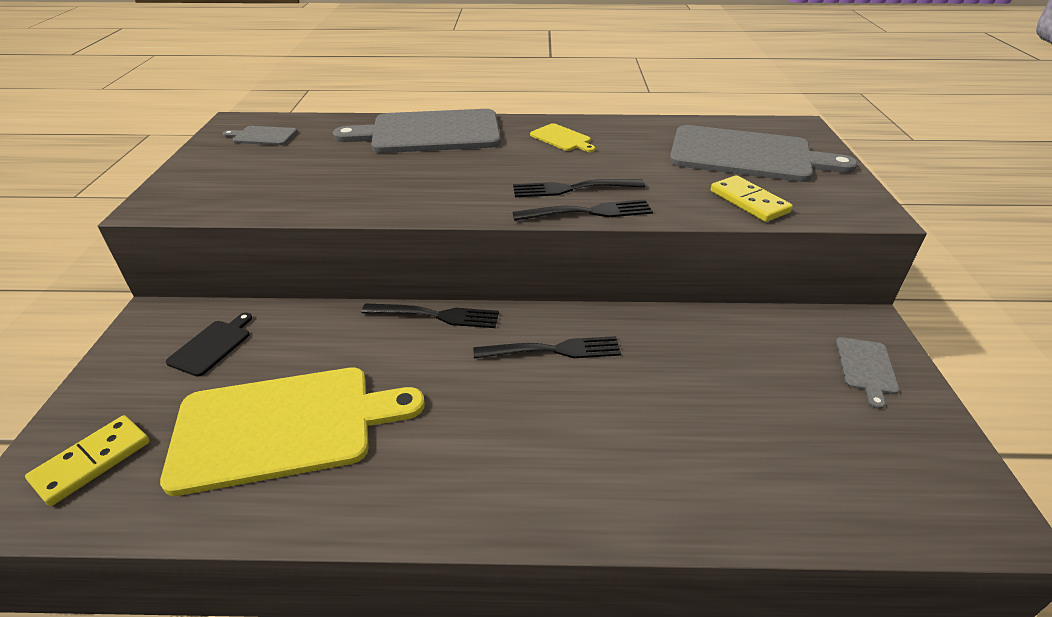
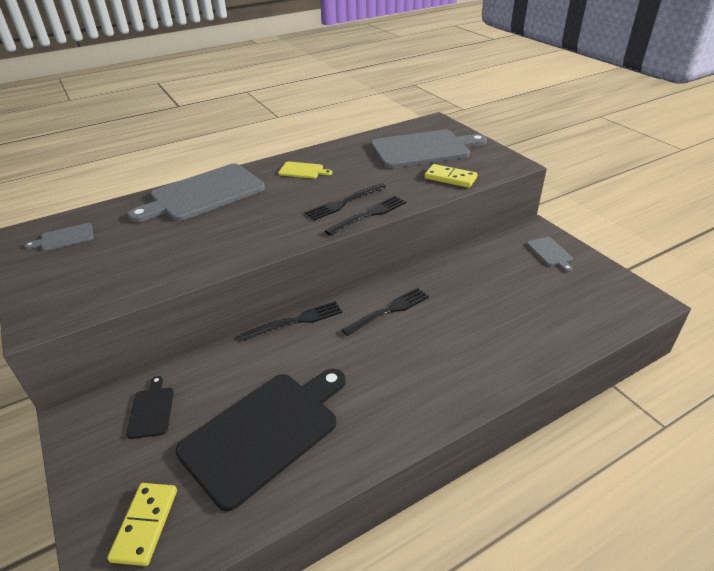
camera: 30 degrees left, 0 degrees up
(283, 426) = (264, 432): yellow cutting board -> black cutting board

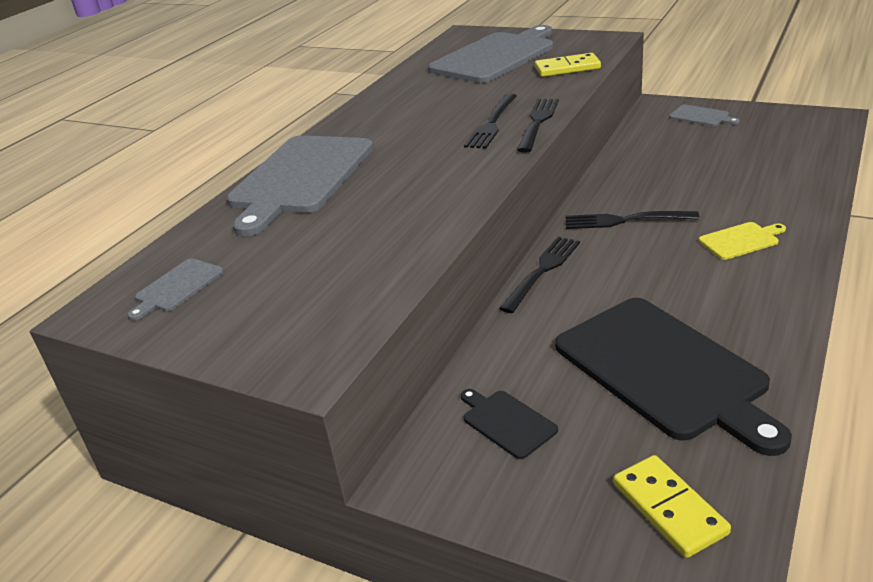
camera: 30 degrees left, 5 degrees down
(264, 432) = (663, 370): black cutting board -> black cutting board turned 135 degrees clockwise
(302, 171) = (389, 117): yellow cutting board -> yellow cutting board (741, 240)
(389, 311) = (625, 220): black fork -> black fork turned 105 degrees counterclockwise

